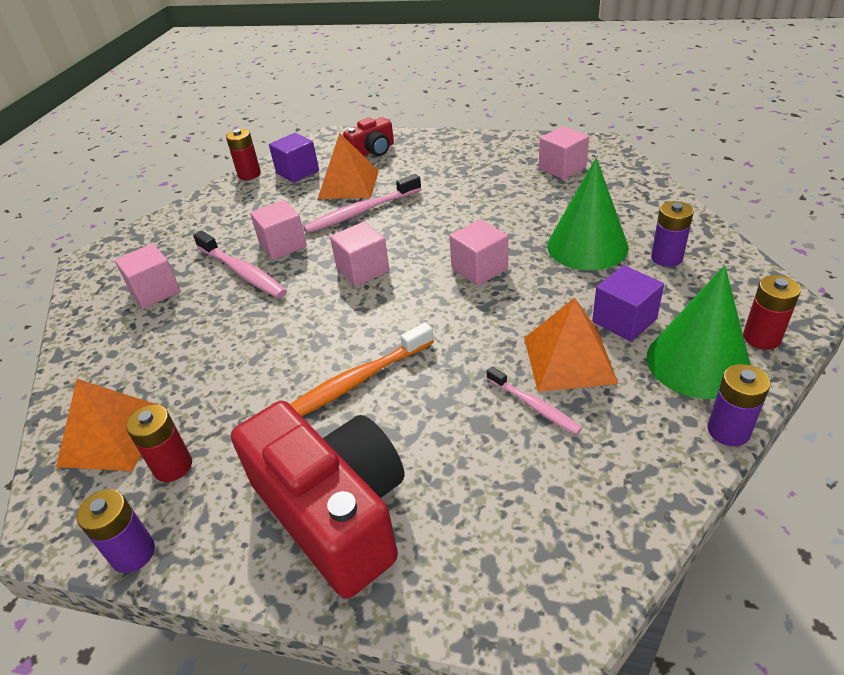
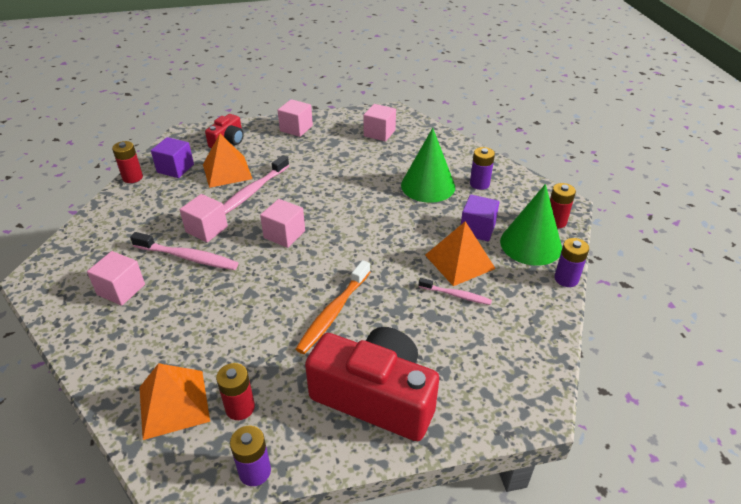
camera: 30 degrees left, 0 degrees up
(479, 269) = (367, 216): pink cube -> pink cube (296, 128)

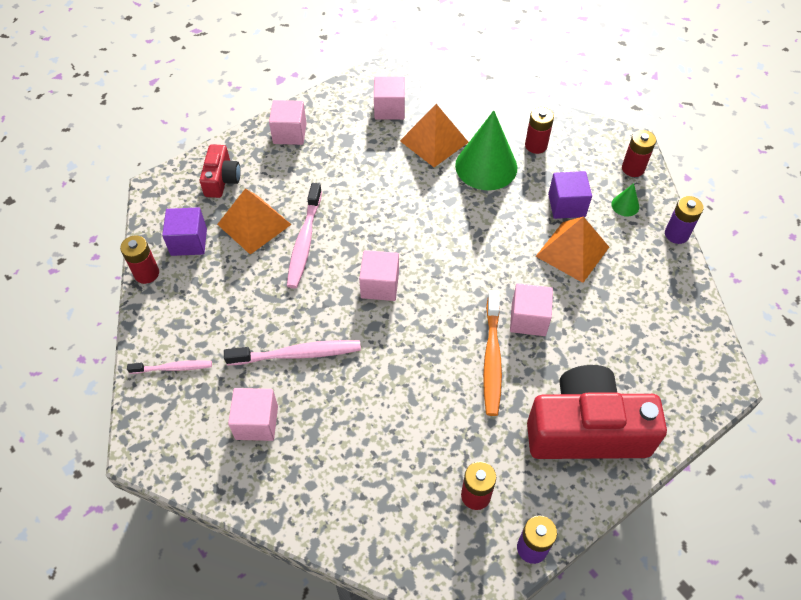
camera: 25 degrees left, 15 degrees up
(174, 403) = (411, 520): orange pyramid -> orange pyramid (434, 141)
(206, 229) = (291, 311): pink cube -> pink cube (528, 319)
(456, 295) = (591, 292): pink toothbrush -> pink toothbrush (173, 368)
(479, 184) = (536, 145): purple battery -> red battery
(530, 244) = (625, 205): green cone -> green cone, size x0.43

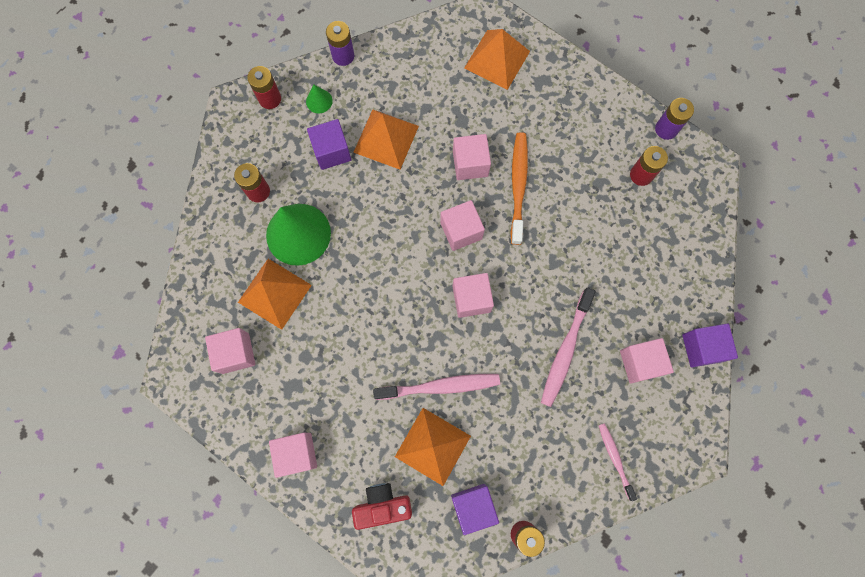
camera: 105 degrees left, 20 degrees up
(247, 494) = (702, 348): none -> purple cube
(297, 354) = (565, 350): pink toothbrush -> pink toothbrush turned 135 degrees counterclockwise
(454, 293) = (461, 231): none -> pink cube
(492, 358) = (518, 186): orange toothbrush -> orange toothbrush turned 75 degrees counterclockwise
(586, 430) = (560, 105): red camera -> none
(657, 378) = (497, 59): none -> orange pyramid

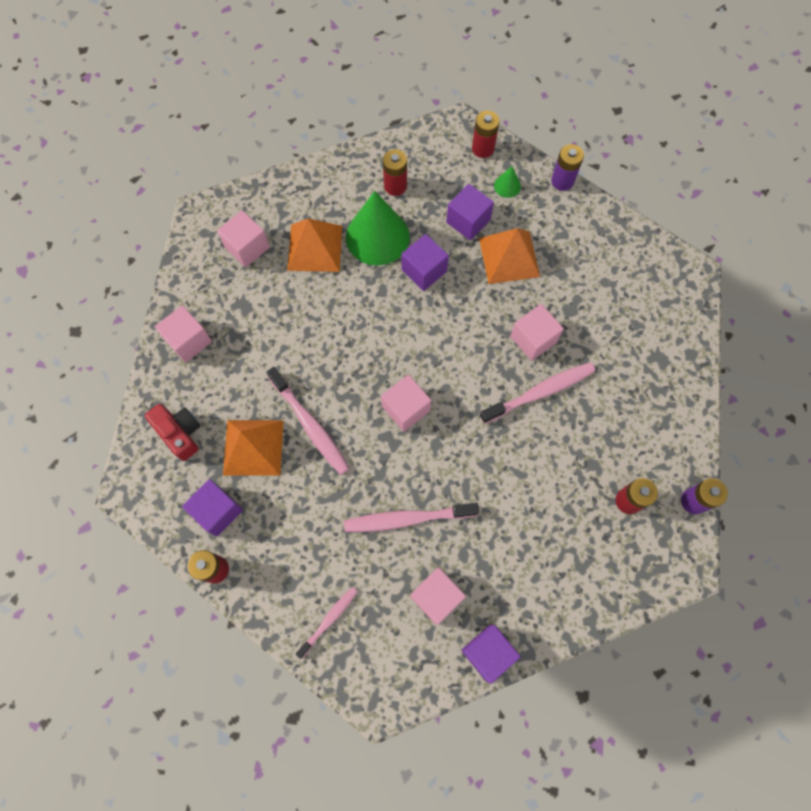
camera: 60 degrees right, 5 degrees down
(355, 213) = (424, 270): none -> purple cube
(461, 231) = (464, 365): pink cube -> none
(497, 59) = (652, 307): orange pyramid -> none
(518, 186) = (540, 392): orange toothbrush -> pink toothbrush

